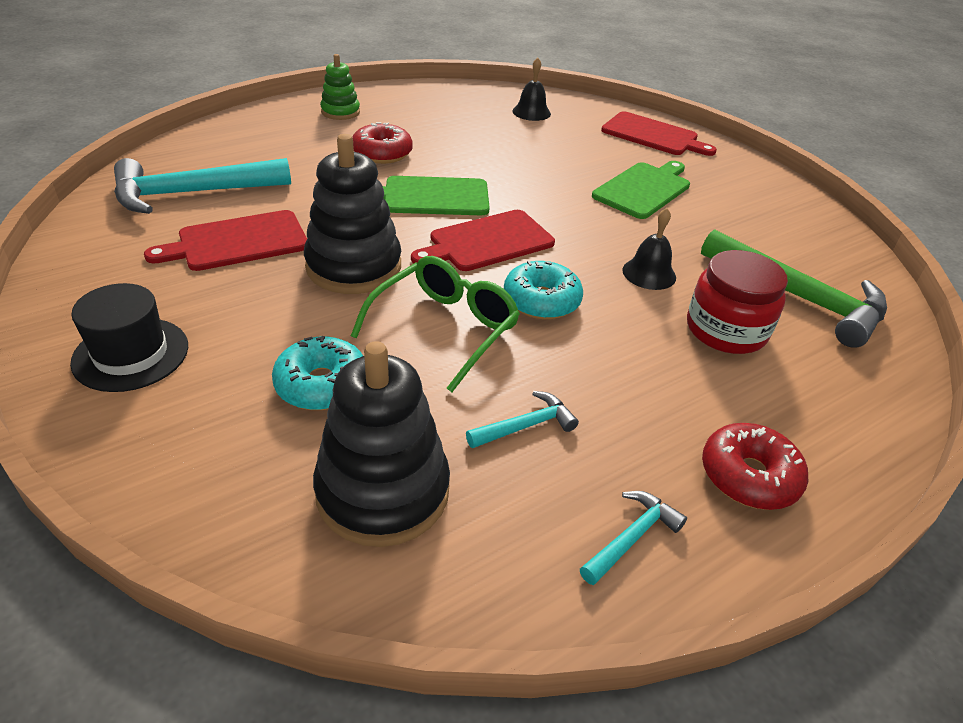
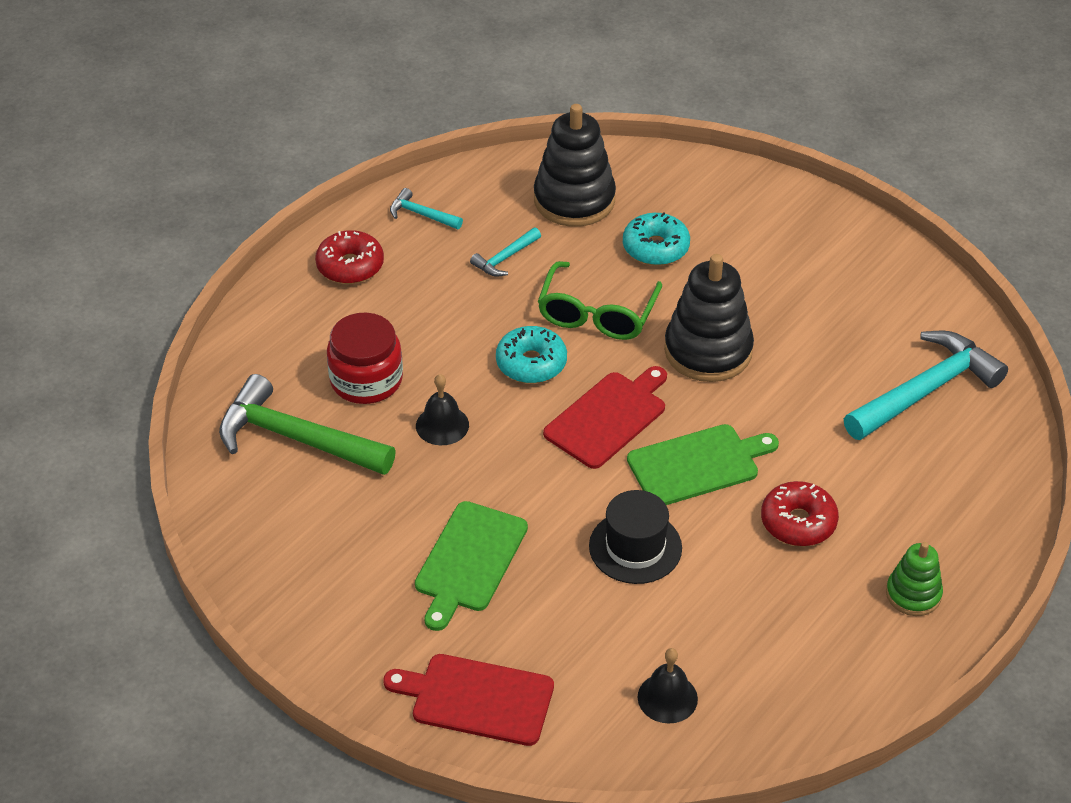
camera: 165 degrees right, 5 degrees up
(131, 354) = (798, 232): black hat -> black hat (635, 547)
(237, 242) = (826, 346): red cutting board -> none
(631, 537) = (421, 214): turquoise hammer -> turquoise hammer turned 90 degrees clockwise

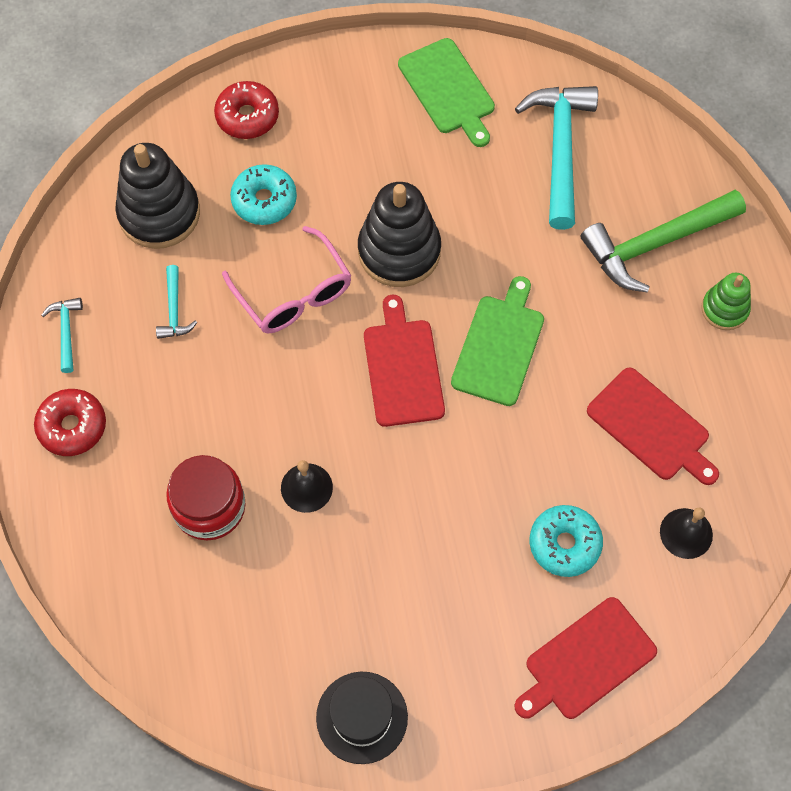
camera: 50 degrees left, 20 degrees up
(295, 438) = (223, 604): green hammer -> green hammer (655, 244)
(421, 214) = (66, 331): turquoise hammer -> turquoise hammer turned 105 degrees clockwise
(469, 561) = (456, 570): green cutting board -> green cutting board (448, 90)
(531, 363) = (301, 377): turquoise donut -> turquoise donut (564, 544)
(597, 314) = (294, 294): green glasses -> pink glasses
(635, 547) = (539, 447): black hat -> black hat (362, 717)
(739, 612) = (651, 427): none -> red cutting board
(798, 522) = (606, 326): red donut -> red donut (247, 116)

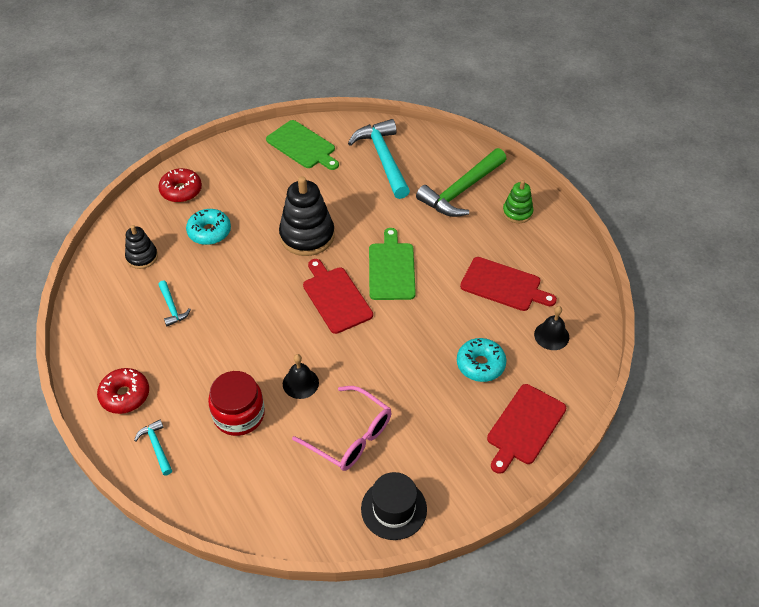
camera: 20 degrees left, 15 degrees down
(66, 331) = (101, 341): turquoise hammer -> turquoise hammer (156, 446)
(159, 213) = (142, 257): black stacking toy -> black stacking toy, size x0.56
(294, 294) = (249, 277): pink glasses -> pink glasses (351, 437)

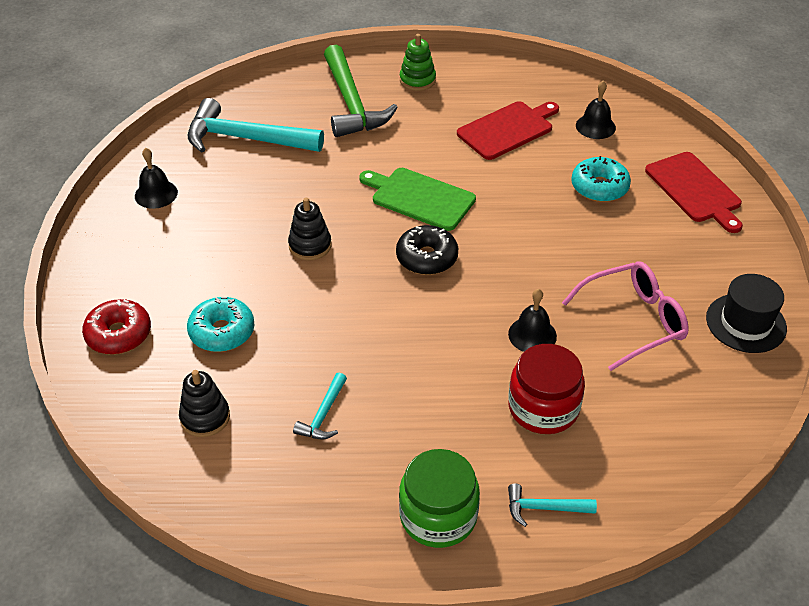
camera: 60 degrees left, 5 degrees down
(125, 395) = (438, 516): red donut -> green jar
(172, 308) = (323, 415): turquoise hammer -> turquoise hammer turned 105 degrees clockwise
(302, 146) = (156, 194): green cutting board -> black bell
(307, 236) = (310, 245): black stacking toy -> black stacking toy, size x0.56
(336, 297) = (427, 258): red cutting board -> black donut

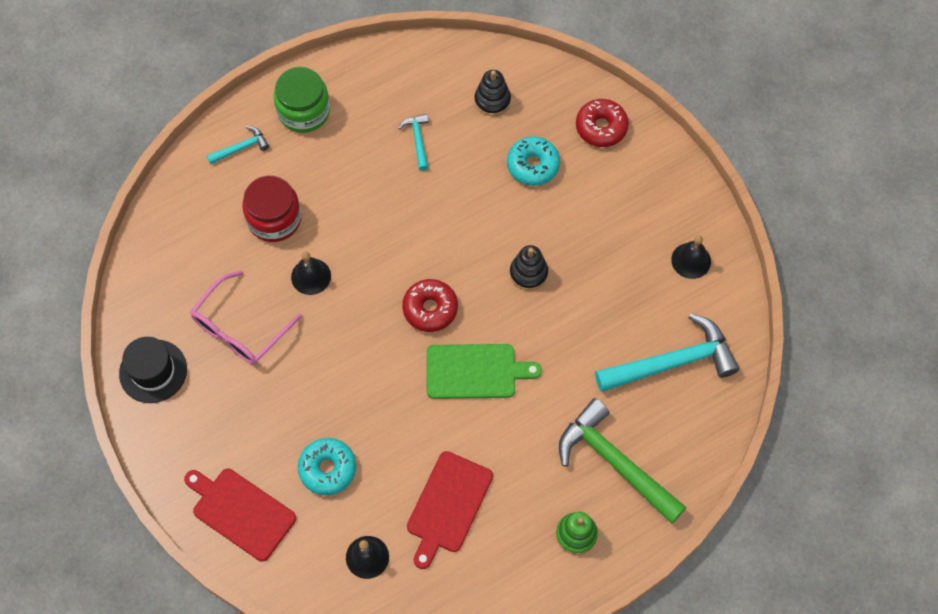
camera: 150 degrees right, 20 degrees up
(427, 258) = (430, 309): black donut -> red donut

